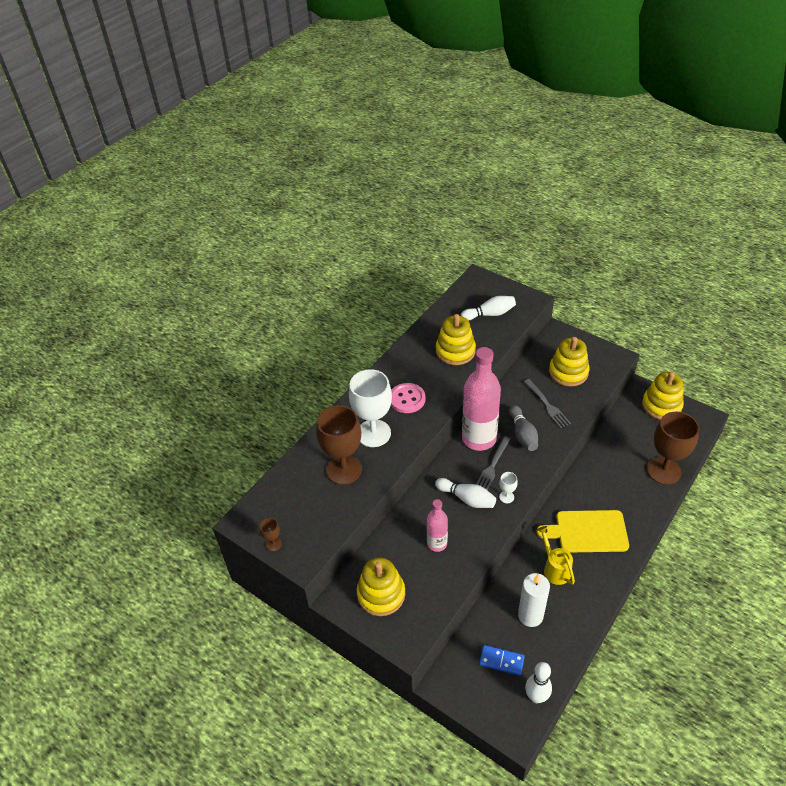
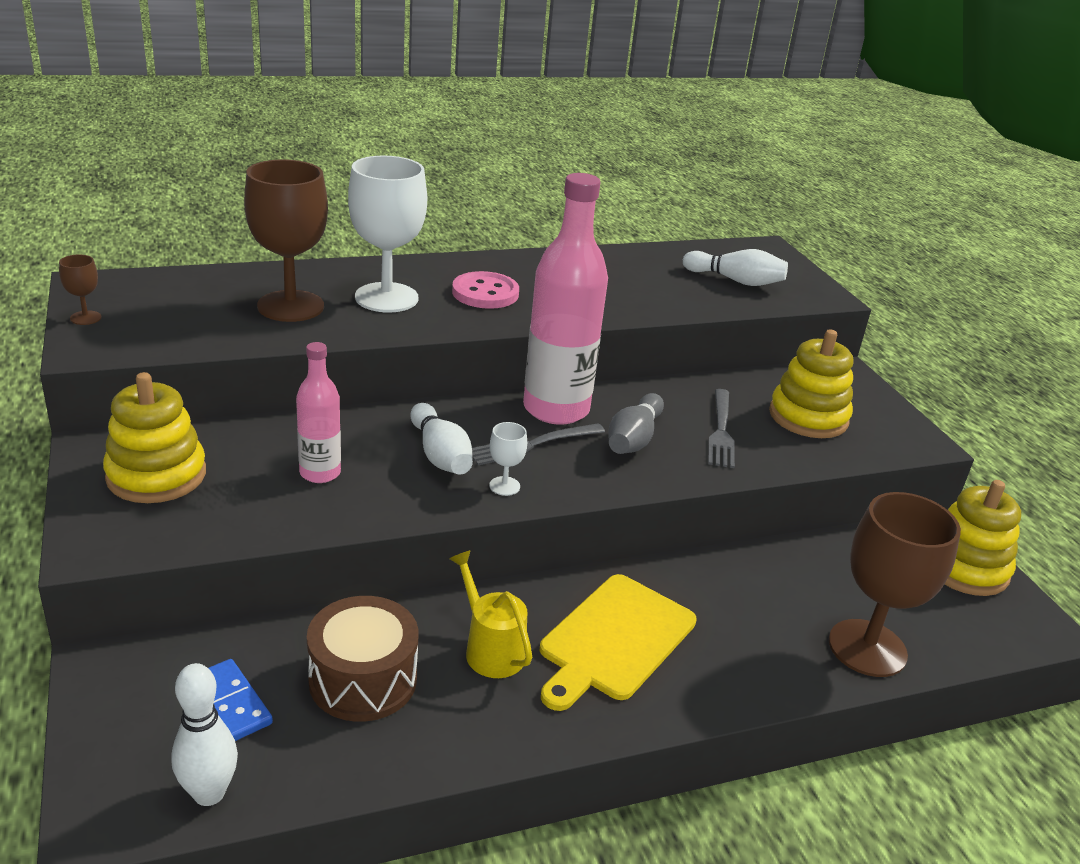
camera: 30 degrees right, 15 degrees down
(455, 351) = (628, 287): yellow stacking toy -> none
(530, 615) = (363, 680): white candle -> brown drum
(554, 568) = (490, 648): yellow watering can -> yellow watering can turned 45 degrees counterclockwise
(588, 531) = (614, 640): yellow cutting board -> yellow cutting board turned 90 degrees counterclockwise

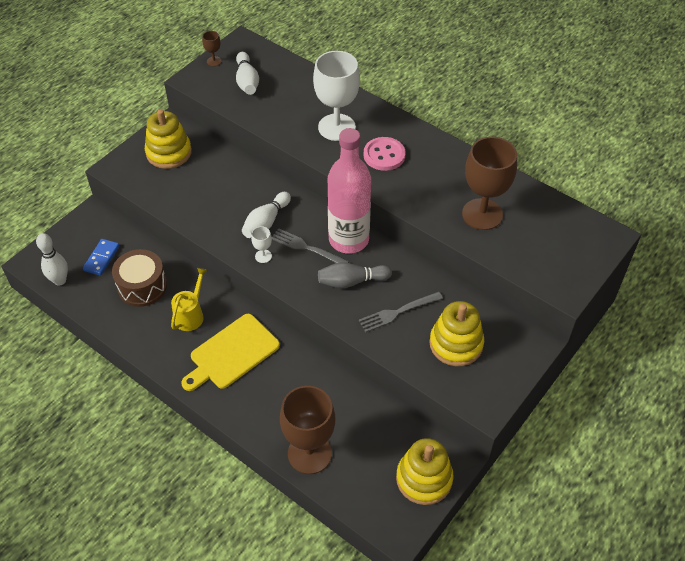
camera: 60 degrees right, 20 degrees up
(290, 306) = (291, 105): brown goblet -> brown goblet (482, 214)
(320, 473) = (215, 195): pink bottle -> none
(614, 640) = (232, 353): yellow cutting board -> yellow cutting board turned 45 degrees counterclockwise
(735, 280) = (533, 242): white bowling pin -> white bowling pin (247, 81)

